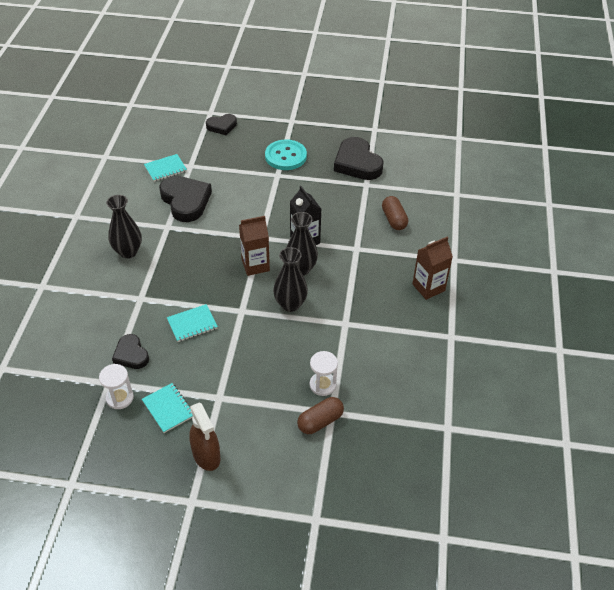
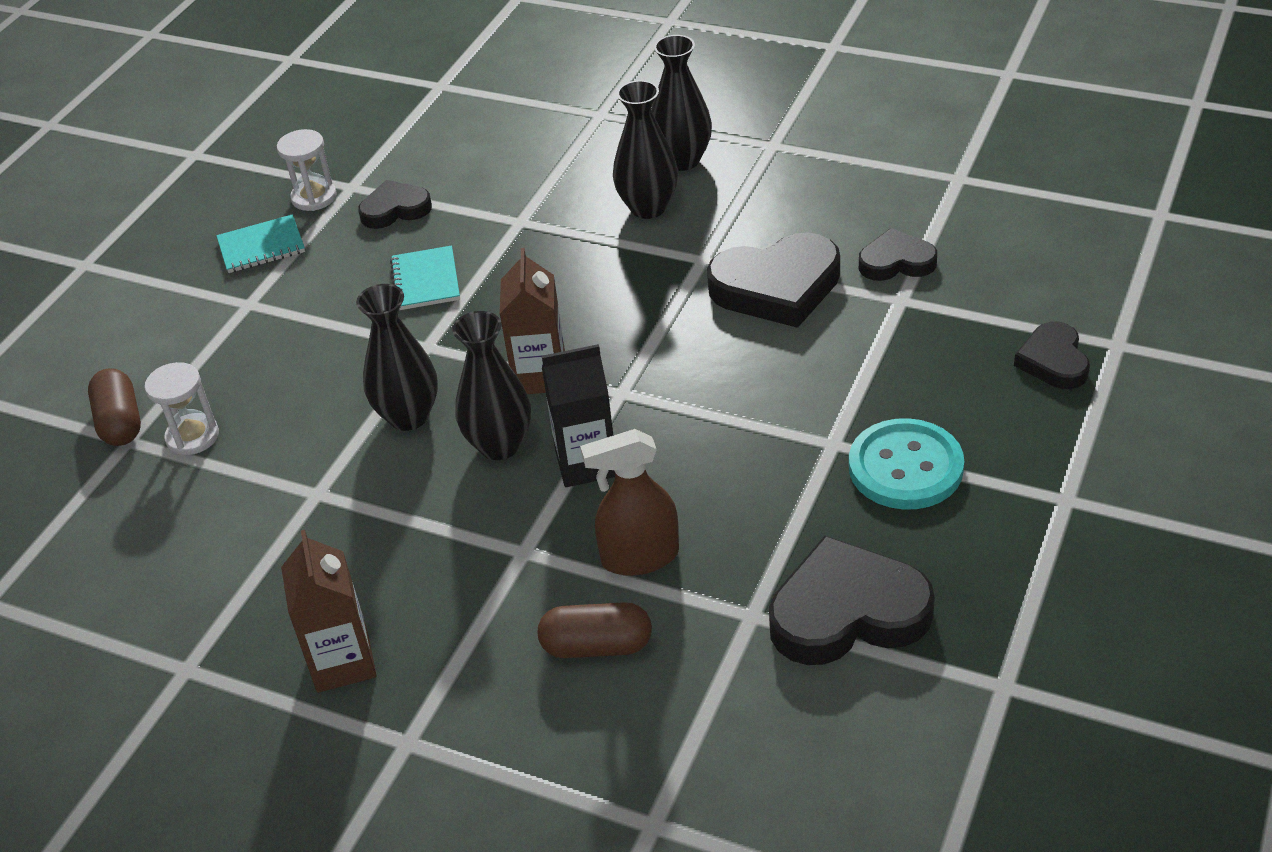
camera: 110 degrees right, 5 degrees down
(88, 246) = (682, 160): none -> black vase
(165, 169) = (896, 262): turquoise notebook -> black heart
(206, 455) = (148, 283): brown spray bottle -> brown spray bottle (639, 557)

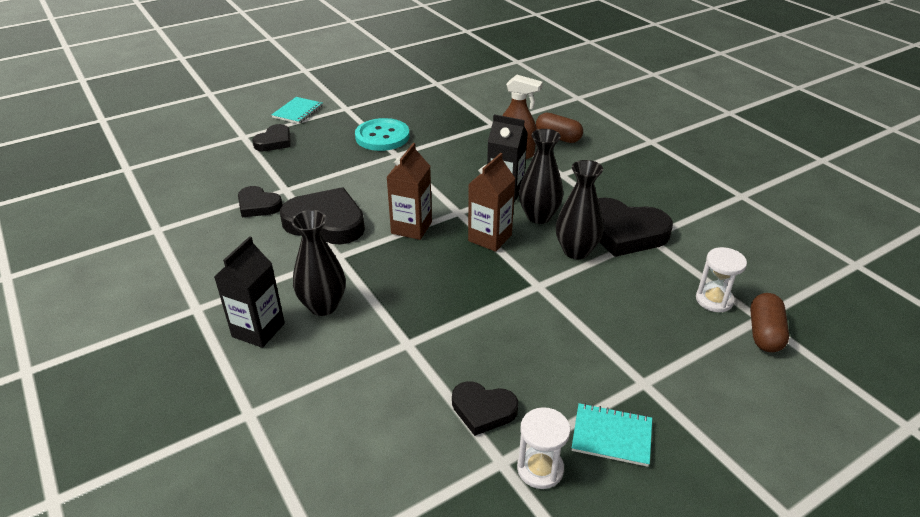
camera: 150 degrees left, 5 degrees down
(342, 662) = (666, 171): brown carton -> brown carton (411, 228)
(426, 280) = (506, 331): turquoise notebook -> turquoise notebook (298, 112)
(682, 160) = (258, 330): black vase -> black carton
(847, 612) = (460, 112): black heart -> black heart (624, 232)

